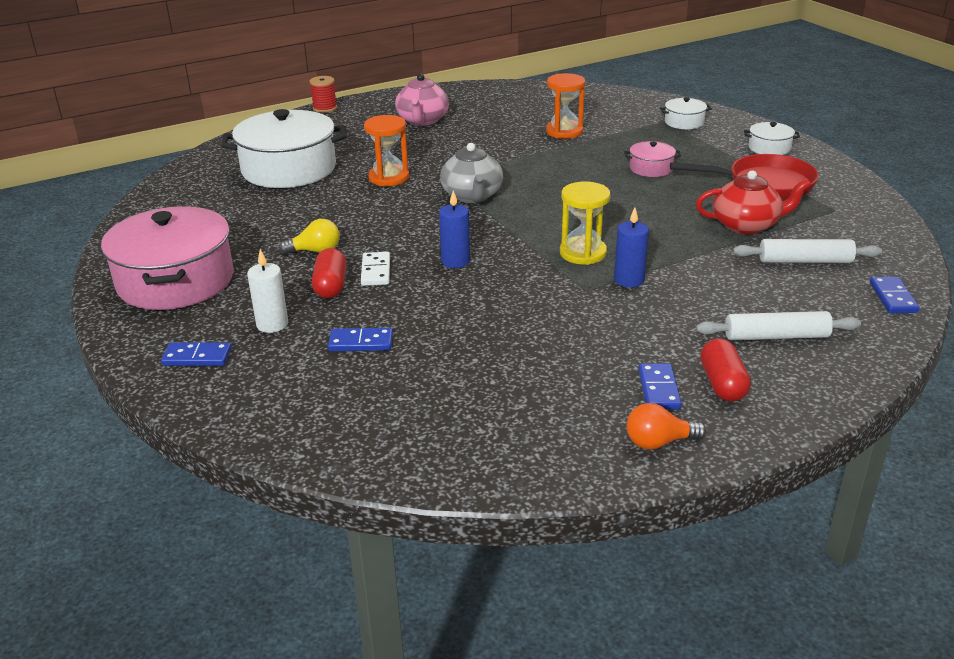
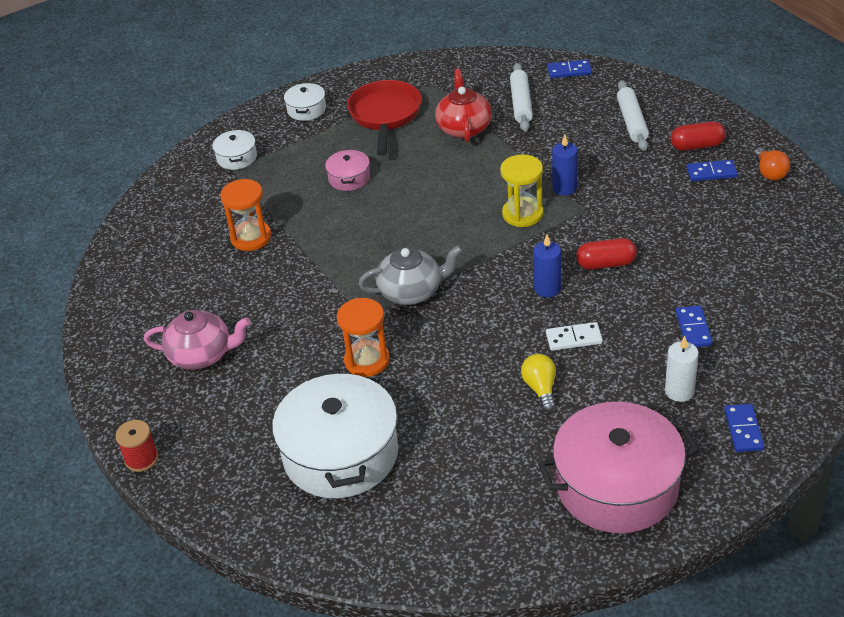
camera: 90 degrees left, 10 degrees up
(331, 286) = (606, 364): red capsule -> red capsule (606, 264)

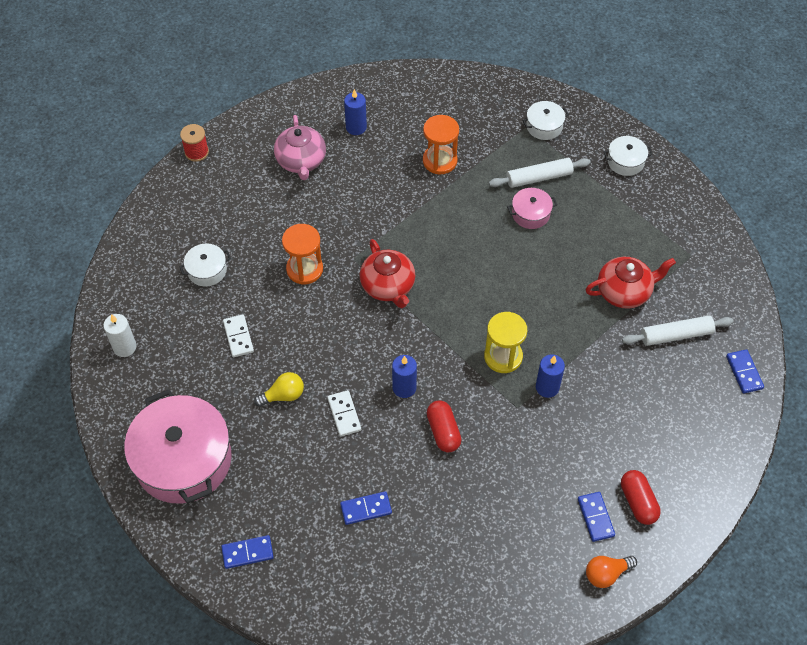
camera: 75 degrees right, 15 degrees up
(170, 302) = (356, 127): none -> blue candle
(341, 454) = (207, 270): white pot -> white pot, size x0.45
(385, 116) = (629, 224): red pan -> none
(411, 291) = (388, 286): grey teapot -> red teapot
(450, 426) = (238, 337): none -> white domino
(631, 122) = (667, 438): white rolling pin -> white rolling pin (539, 177)
(679, 391) = (288, 501): white candle -> white candle (125, 347)

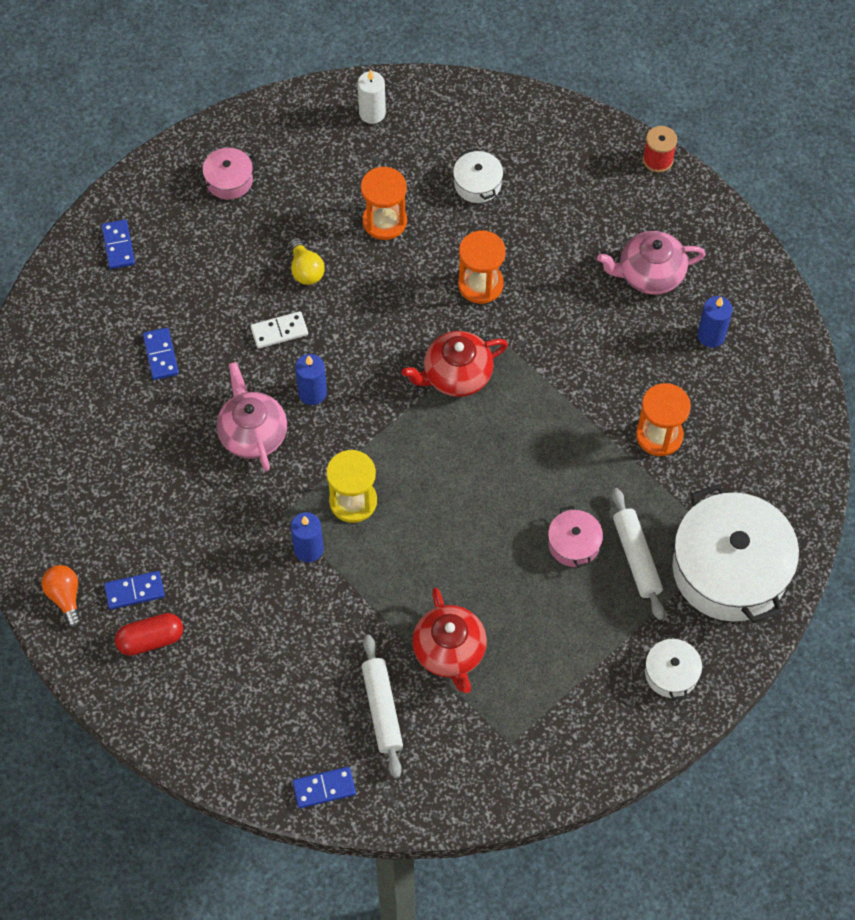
camera: 90 degrees right, 5 degrees up
(184, 460) = (229, 180): pink pot -> pink pot, size x0.45
(238, 337) = (384, 221): white domino -> orange hourglass
(443, 431) = (253, 433): red capsule -> pink teapot
(544, 126) = (729, 569): white pot -> white pot, size x2.22

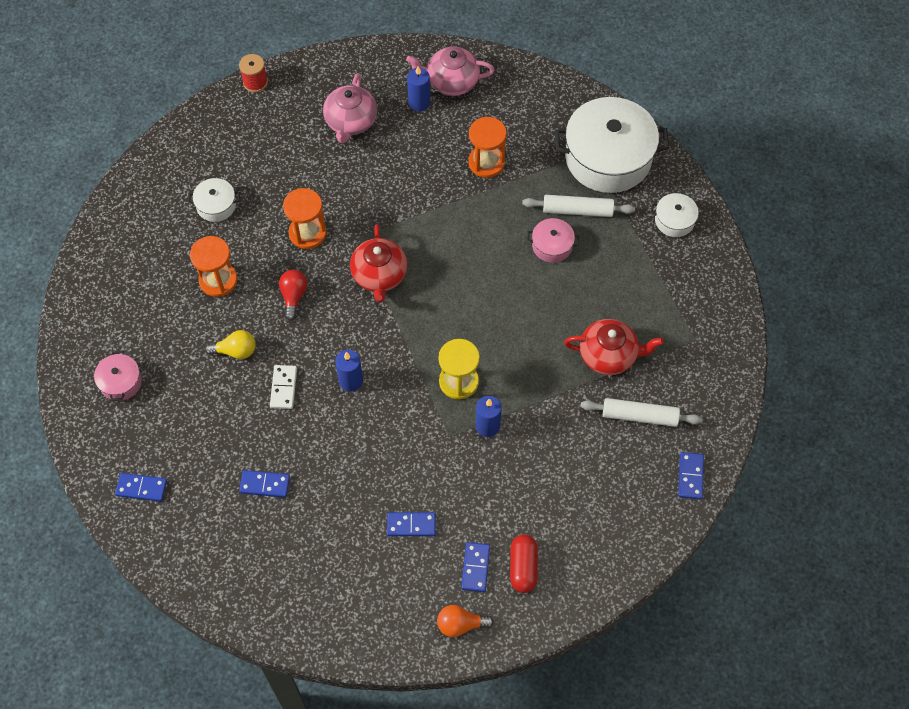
camera: 70 degrees left, 0 degrees up
(162, 511) = (411, 525): none -> blue domino
(253, 433) = (369, 436): pink teapot -> pink teapot (451, 81)
(372, 113) = (111, 257): white candle -> none
(394, 300) = (293, 296): none -> red light bulb

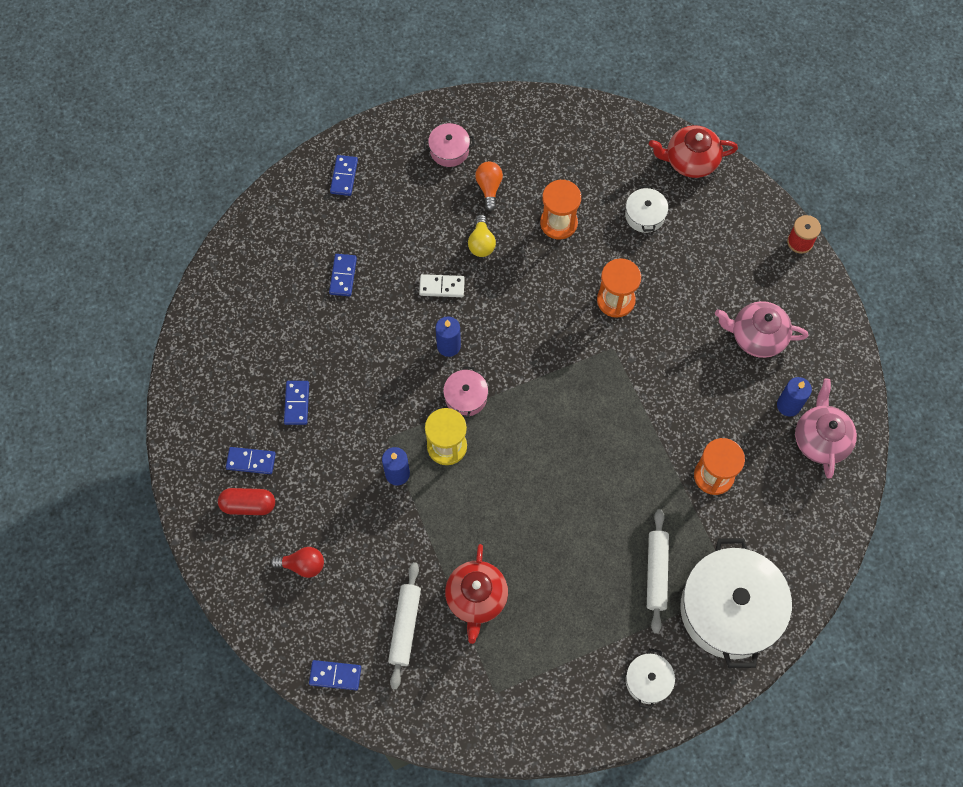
camera: 90 degrees right, 5 degrees up
(293, 296) = (542, 291): red light bulb -> red light bulb (302, 565)
(379, 275) = (568, 369): red teapot -> red teapot (690, 161)
(460, 624) = (197, 448): orange light bulb -> orange light bulb (489, 188)
(552, 246) = (609, 543): pink pot -> pink pot (465, 397)

